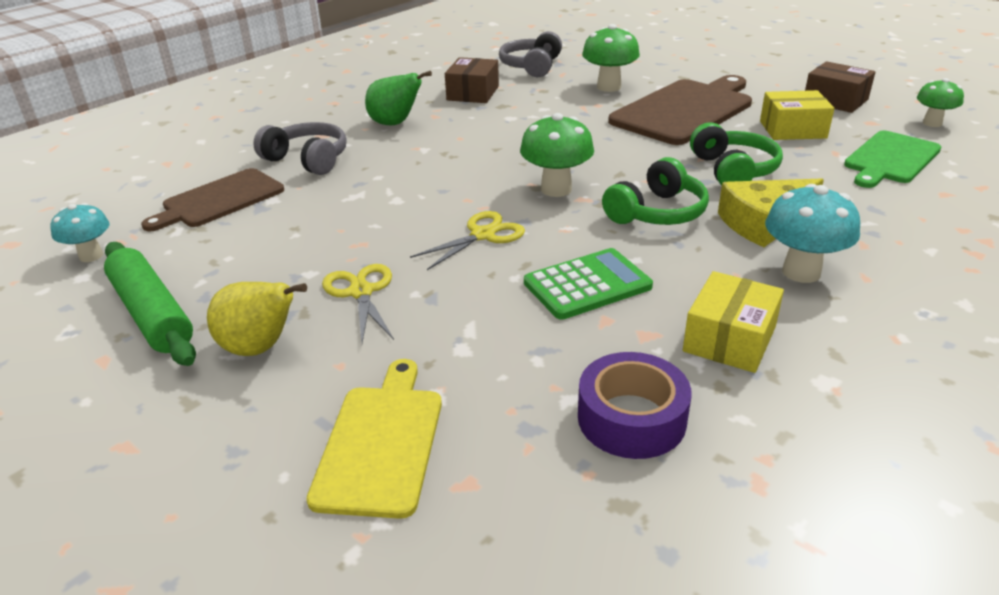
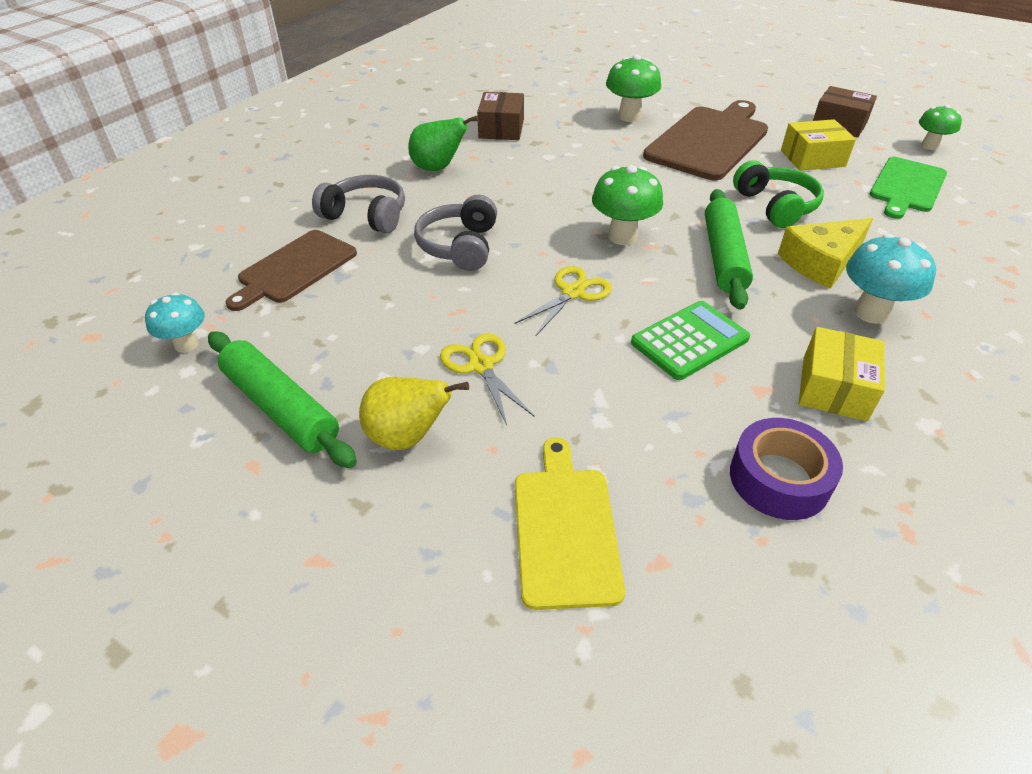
camera: 10 degrees left, 10 degrees up
(532, 66) = (547, 95): grey headphones -> grey headphones (460, 246)
(657, 212) = (724, 257): green headphones -> green rolling pin

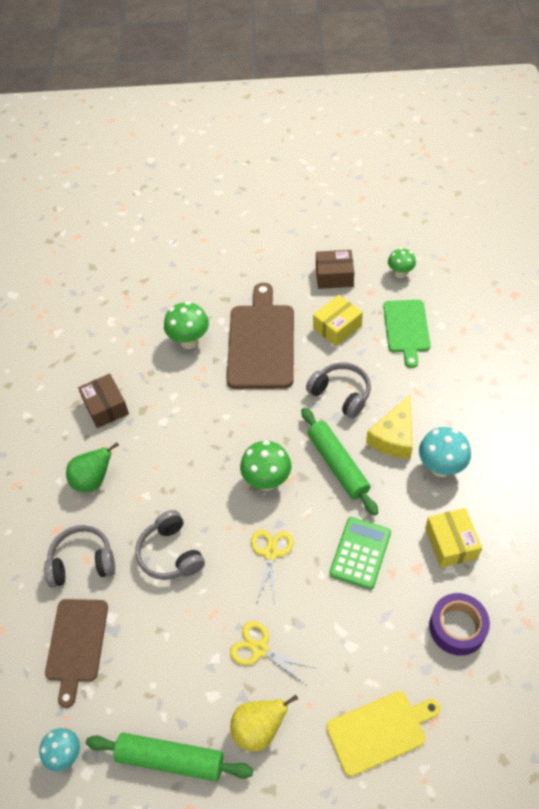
camera: 30 degrees left, 10 degrees up
(565, 529) = (379, 731): yellow cutting board -> yellow cutting board turned 105 degrees clockwise
(775, 206) = (341, 394): green headphones -> grey headphones

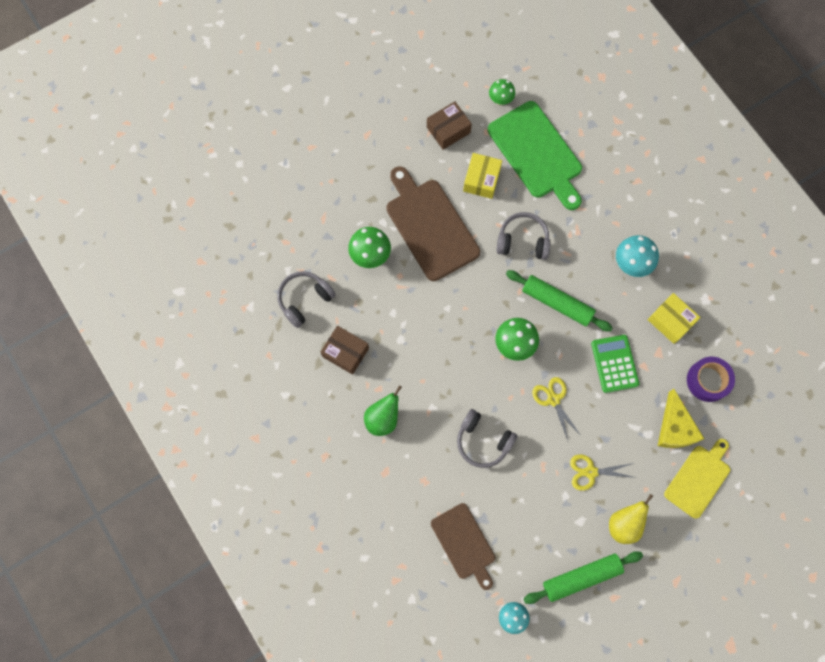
camera: 35 degrees left, 20 degrees up
(82, 562) = (423, 485): grey headphones -> grey headphones (305, 300)
(394, 436) = (583, 256): yellow cheese -> yellow cheese (675, 428)
(406, 329) = (537, 153): green cutting board -> green cutting board, size x1.58

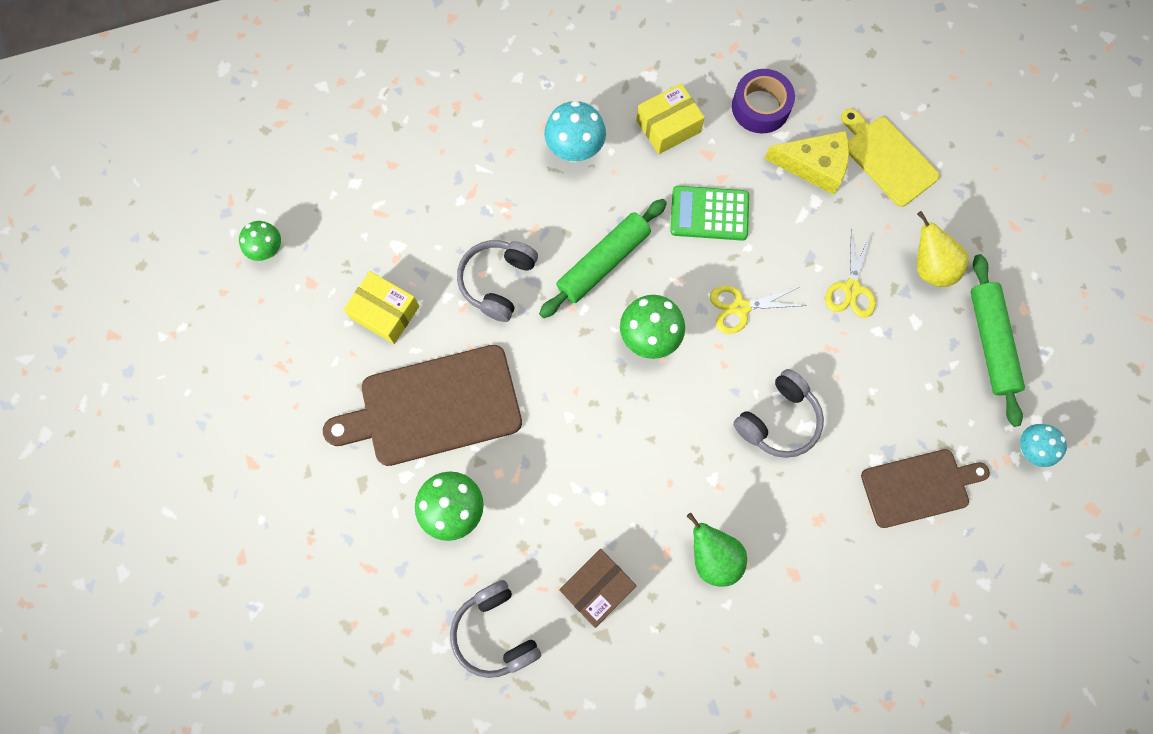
camera: 75 degrees left, 0 degrees up
(448, 130) = (288, 338): brown box -> none
(537, 153) = (369, 224): green cutting board -> none

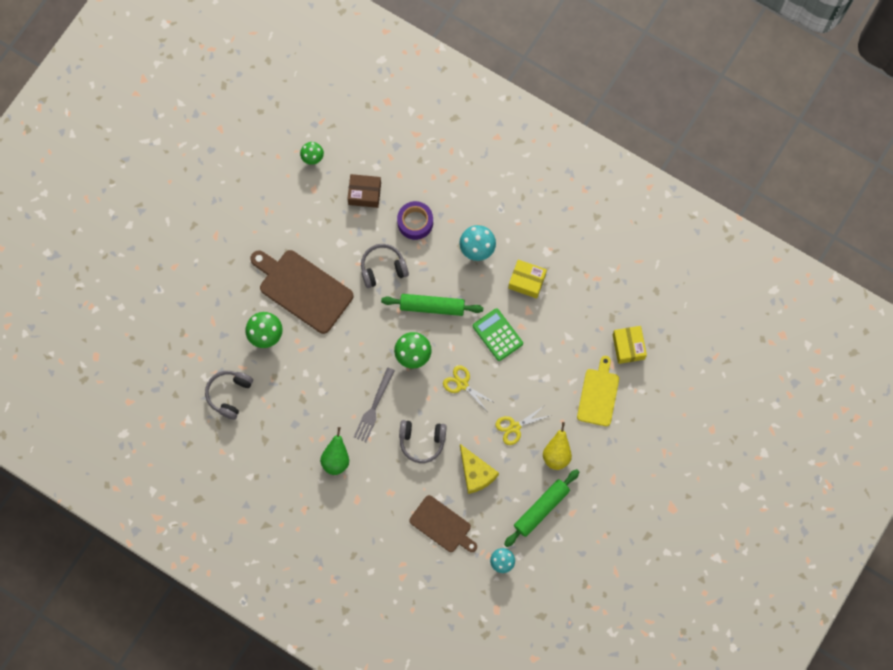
camera: 50 degrees right, 0 degrees up
(385, 312) = (327, 232): yellow box -> yellow box (628, 347)
(597, 588) = (282, 421): brown box -> brown box (364, 194)
(680, 446) = (374, 408): none -> grey fork
(760, 107) = (574, 316): purple tape -> purple tape (415, 222)
(814, 166) = (564, 364): yellow cheese -> yellow cheese (476, 473)

